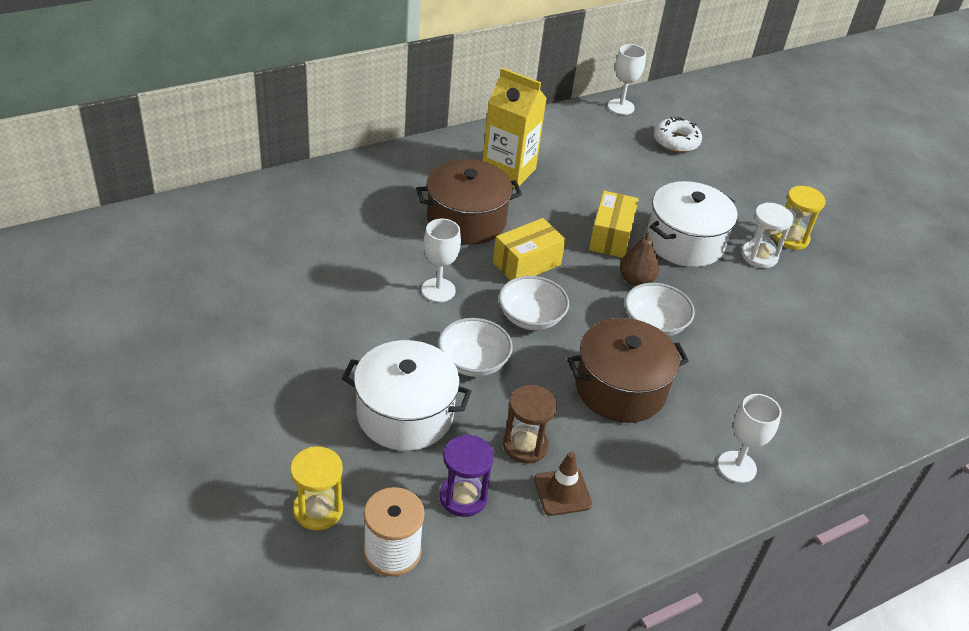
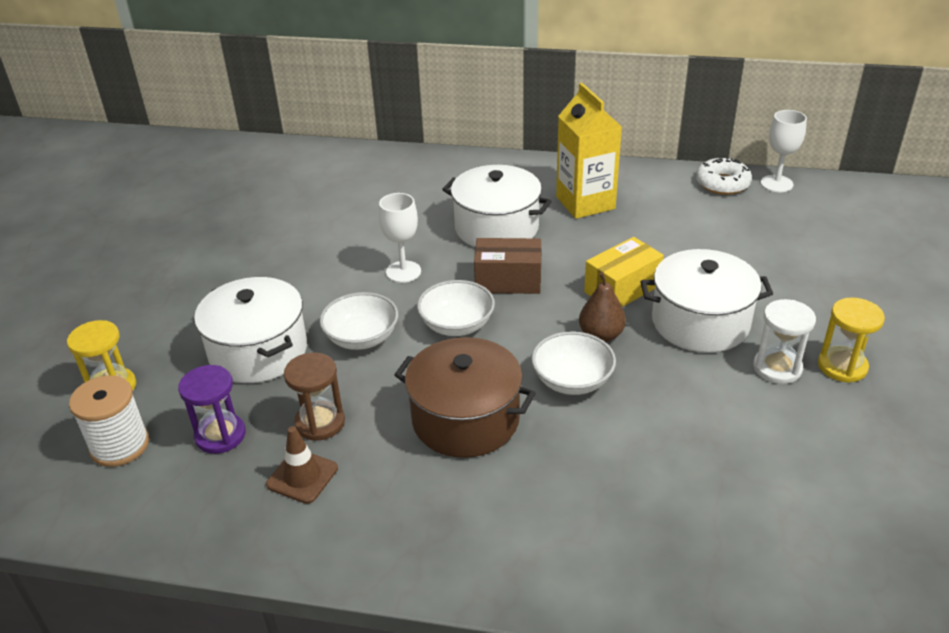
camera: 45 degrees right, 5 degrees down
(466, 220) = (496, 228): brown pot -> white pot
(526, 264) = (508, 281): yellow box -> brown box
(676, 141) = (805, 231): white donut -> white donut (722, 183)
(737, 467) = (496, 548): white goblet -> none

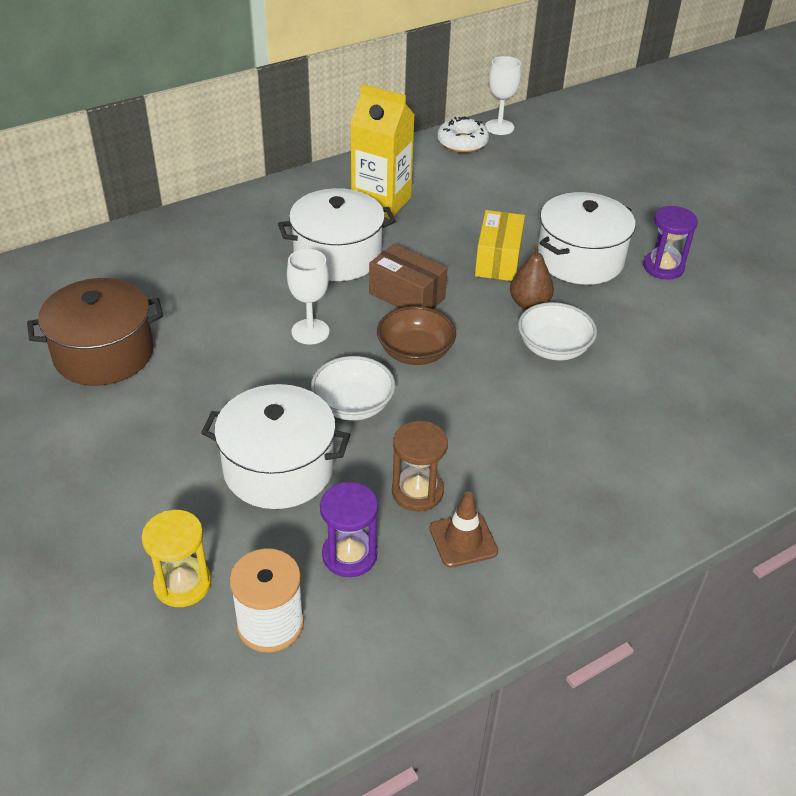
camera: 45 degrees left, 5 degrees up
(456, 324) = (415, 352): white bowl -> brown bowl
(465, 419) = (521, 420): brown pot -> brown pot (104, 353)
(508, 281) = (407, 296): brown box -> brown box turned 75 degrees clockwise
(777, 368) = (663, 267): white hourglass -> purple hourglass
(842, 366) = (696, 246): yellow hourglass -> none

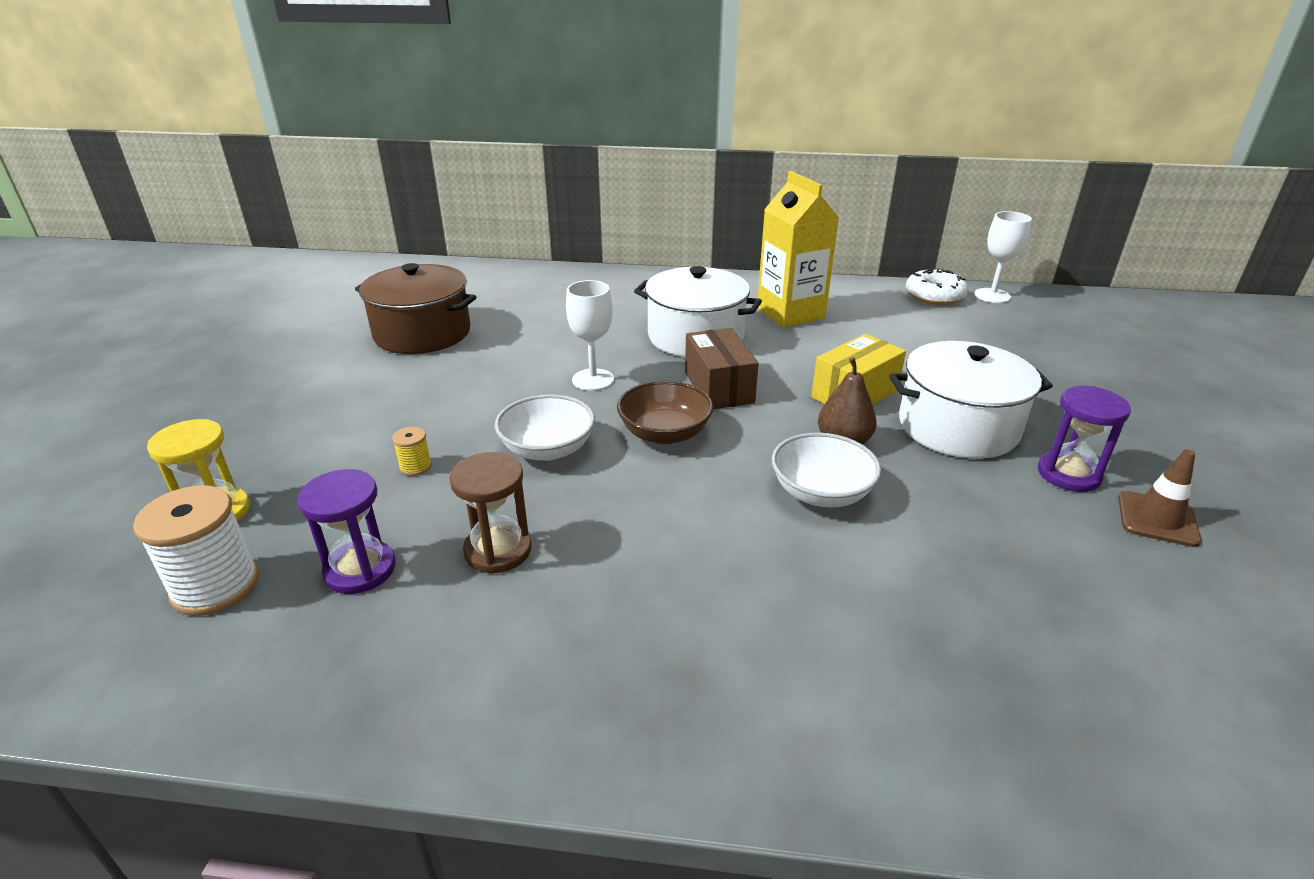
camera: 40 degrees right, 10 degrees down
(278, 468) = (415, 466): white pot -> yellow spool
(463, 540) = (475, 622): brown traffic cone -> brown traffic cone (1157, 519)

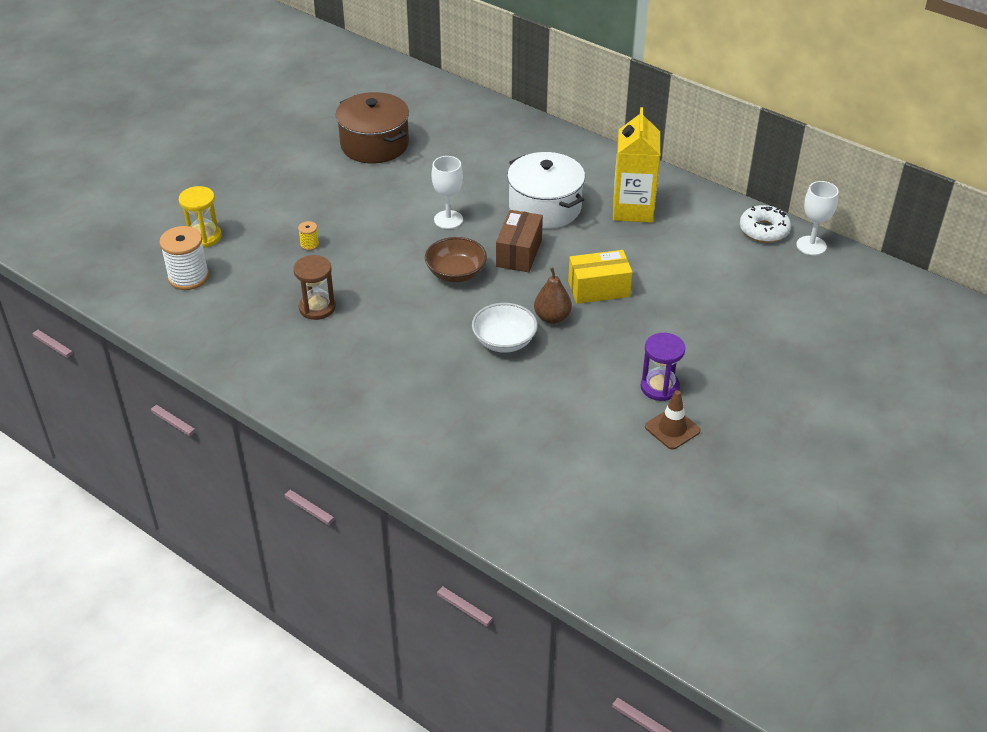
camera: 30 degrees right, 10 degrees up
(360, 570) = (251, 293): purple hourglass -> none
(547, 449) = (384, 259): white bowl -> none
(957, 427) = (634, 334): white pot -> none

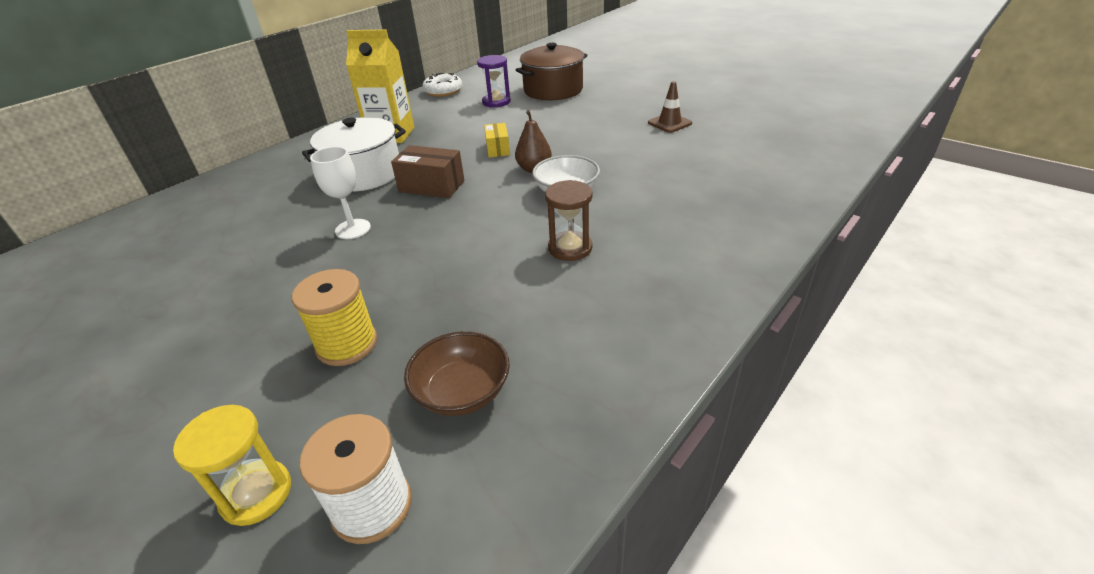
camera: 85 degrees left, 5 degrees down
(309, 244) = (347, 344): yellow spool -> yellow spool, size x2.11
(317, 308) = (492, 326): brown hourglass -> brown hourglass (570, 248)
(374, 144) = (146, 294): brown pot -> brown pot (553, 90)
(456, 273) = (452, 221): brown bowl -> brown bowl (462, 392)
(599, 289) = (498, 149): yellow box -> yellow box, size x0.65
(659, 387) = (623, 127): purple hourglass -> purple hourglass (496, 102)
(811, 245) = (467, 79): white goblet -> none

